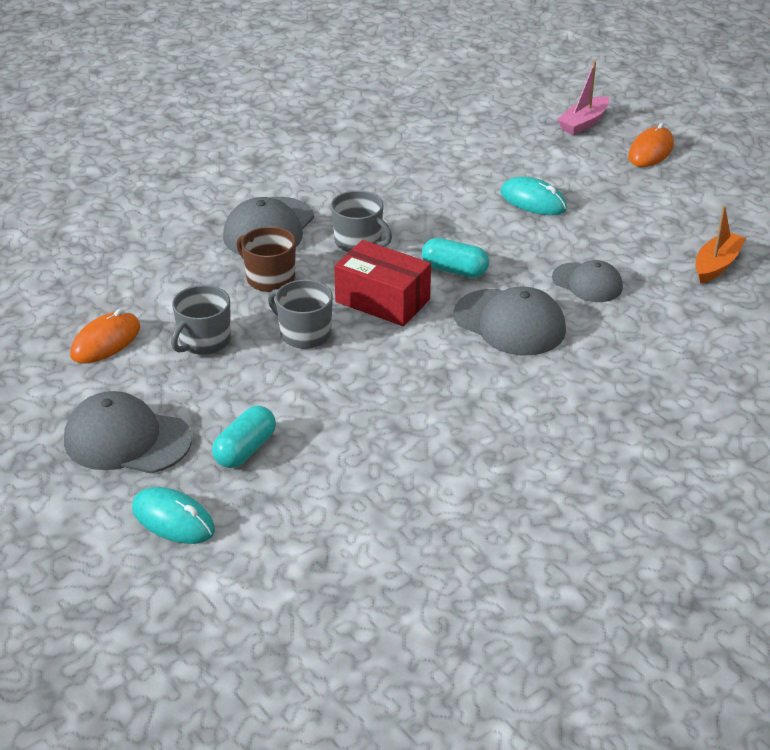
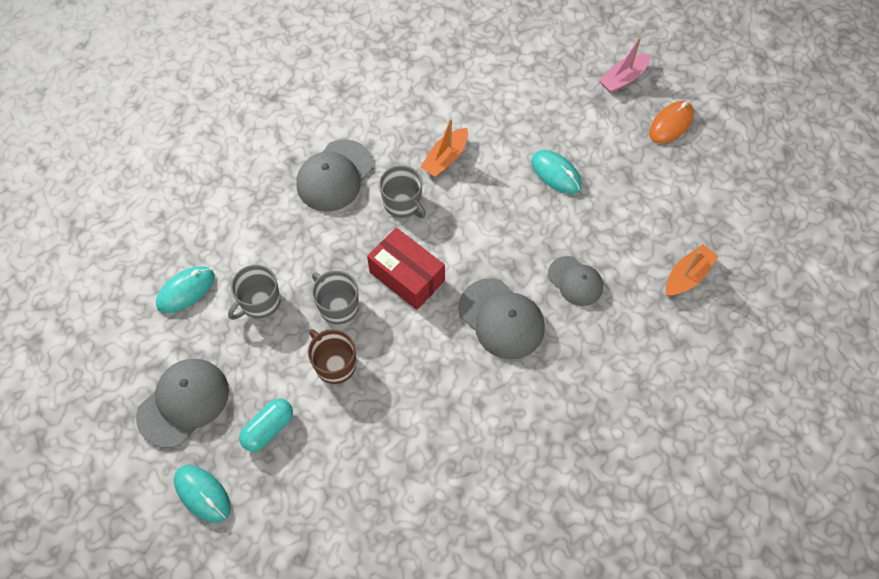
camera: 10 degrees right, 25 degrees up
(106, 342) = (186, 290): orange mouse -> turquoise mouse
(127, 440) = (183, 403): grey cap -> grey cap turned 105 degrees clockwise
(269, 278) = (323, 236): brown mug -> brown mug (334, 364)
(398, 202) = (445, 158): none -> orange boat
(454, 270) = (472, 249): turquoise capsule -> none

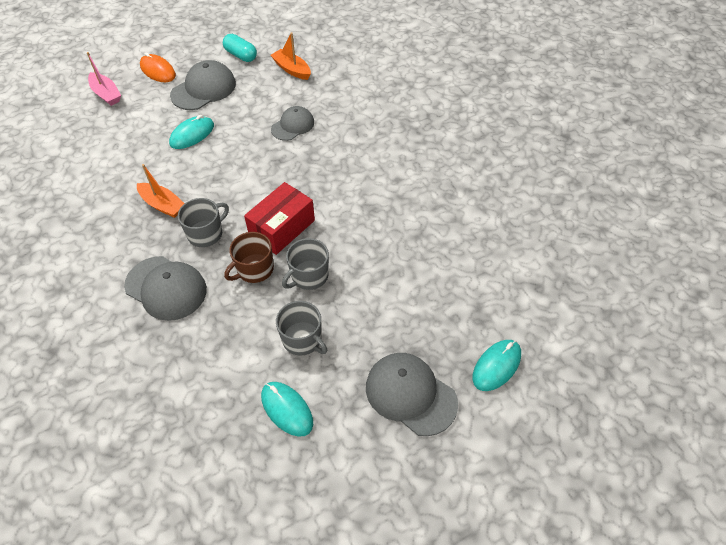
camera: 90 degrees left, 10 degrees down
(268, 428) = (430, 320): turquoise capsule -> turquoise capsule (241, 55)
(334, 364) = (366, 275): brown mug -> brown mug (254, 269)
(501, 319) = (324, 167): grey cap -> grey cap (203, 89)

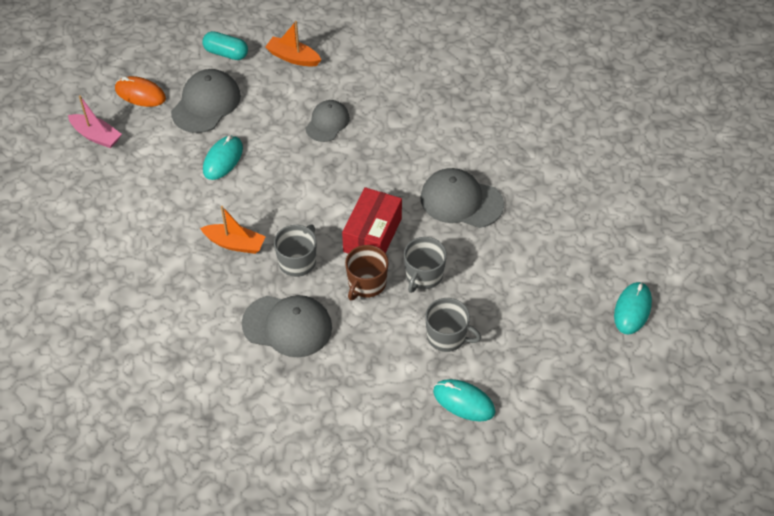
camera: 20 degrees left, 0 degrees up
(410, 394) = (568, 356): grey cap -> grey cap (461, 201)

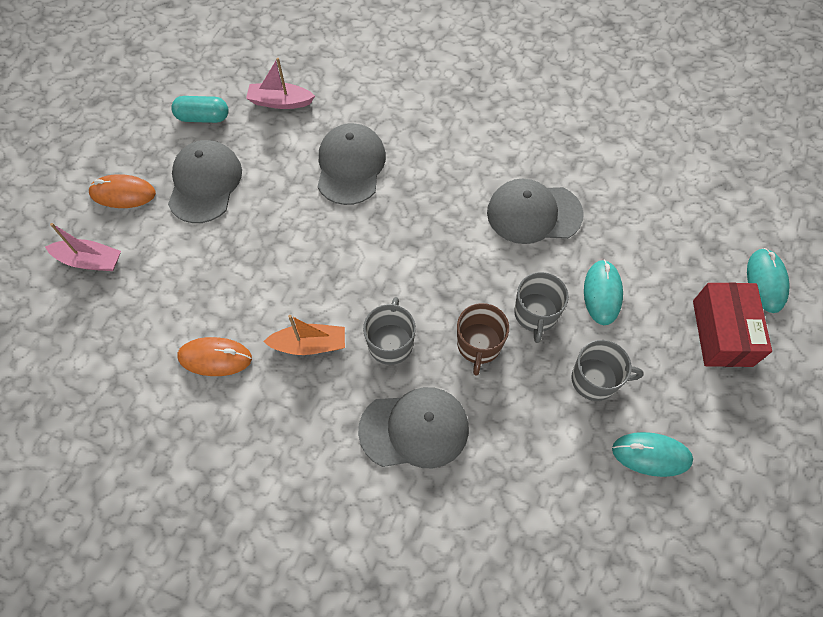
camera: 20 degrees left, 10 degrees up
(160, 231) = (215, 358): none -> orange mouse
(223, 159) = (252, 245): turquoise mouse -> turquoise mouse (602, 293)
(293, 57) = (280, 102): orange boat -> pink boat
(327, 122) = (350, 166): grey cap -> grey cap, size x1.55
(372, 235) = (458, 283): red box -> red box (722, 333)

